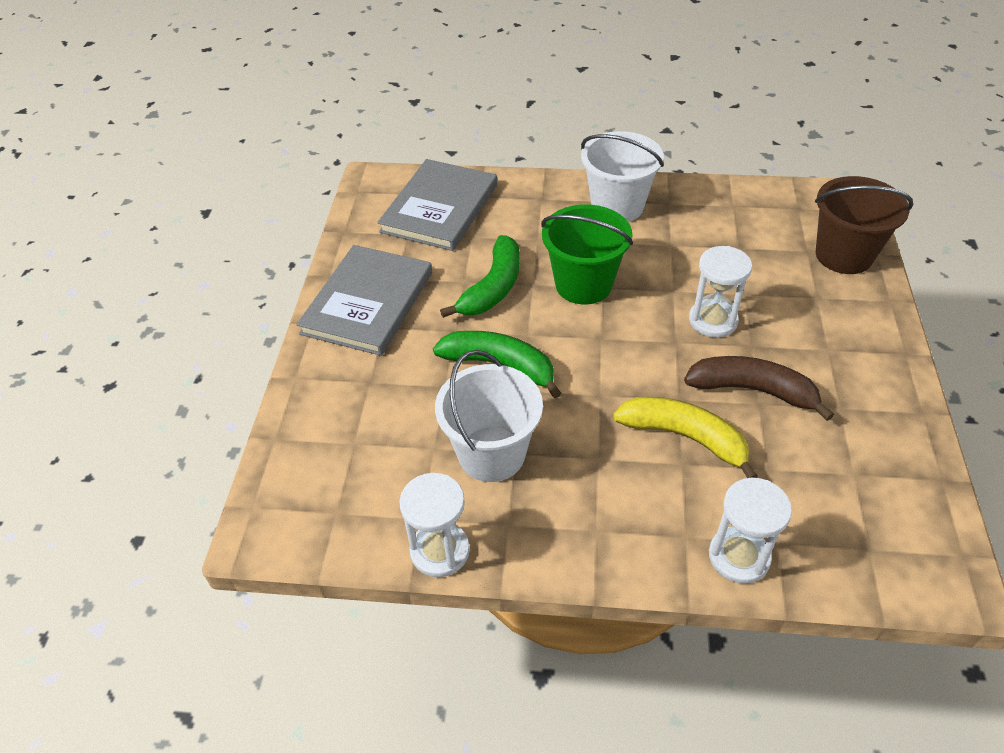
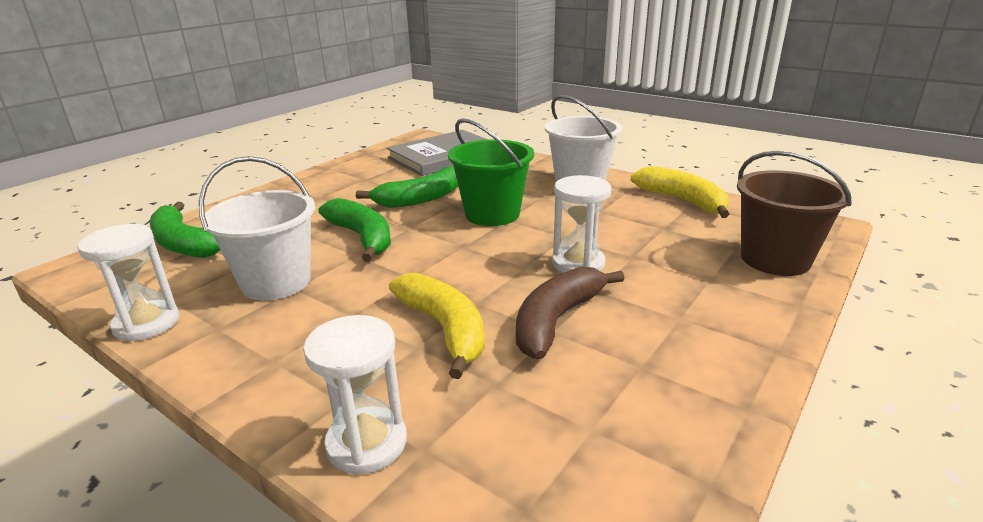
camera: 30 degrees right, 20 degrees down
(330, 450) = (183, 243): none -> green banana
(368, 303) = (328, 185): grey book -> none
(725, 202) = (682, 201): none -> yellow banana
(753, 390) = (557, 320): brown banana -> brown banana turned 105 degrees counterclockwise

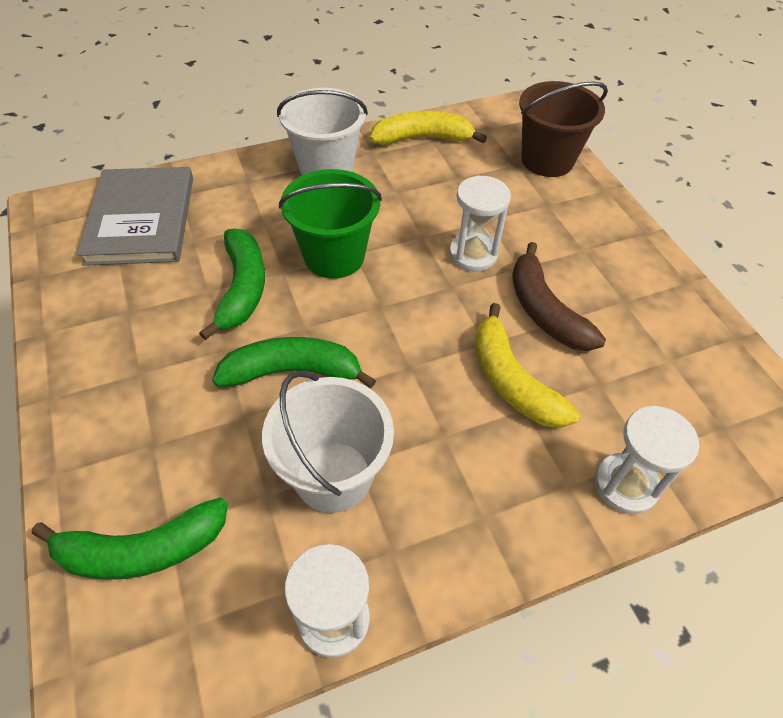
camera: 60 degrees left, 25 degrees up
(445, 329) = (512, 380): yellow banana -> yellow banana turned 120 degrees counterclockwise

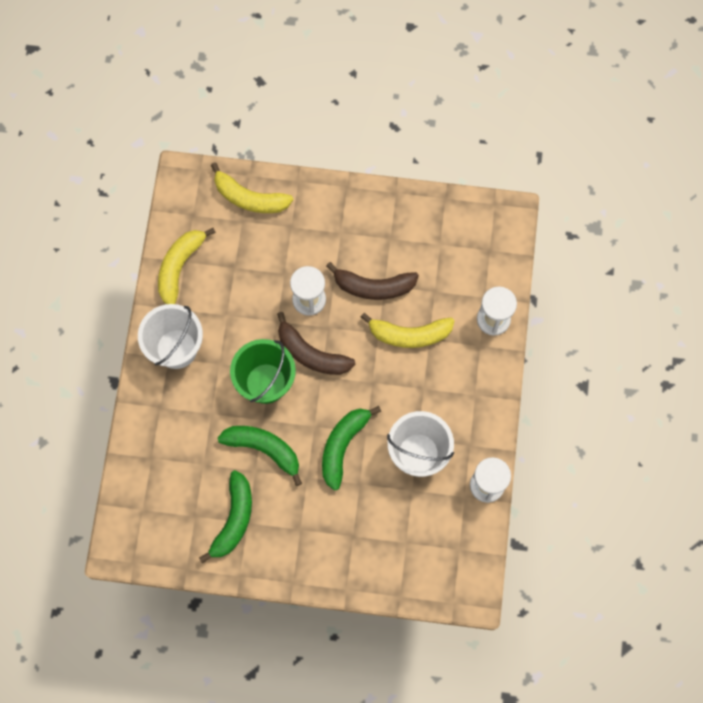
camera: 60 degrees left, 20 degrees up
(141, 219) = (164, 491): grey book -> none
(142, 550) = (411, 558): green banana -> green banana (234, 519)
(403, 284) = (311, 354): none -> brown banana
(547, 160) = (249, 198): brown bucket -> yellow banana

